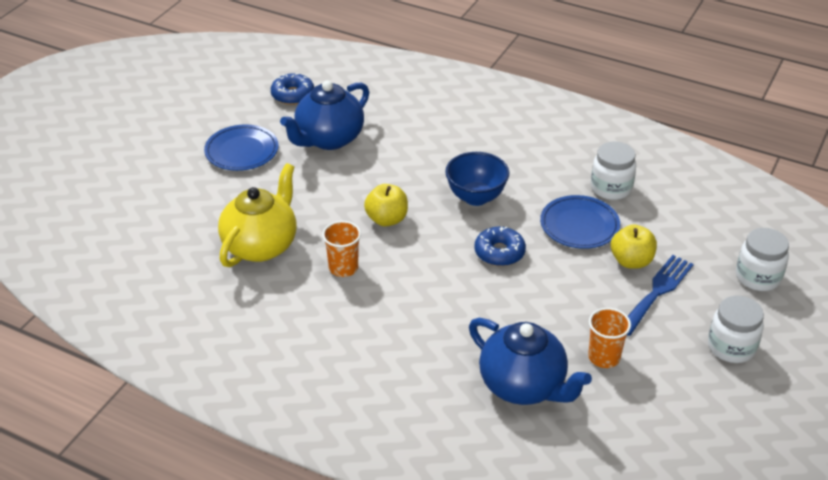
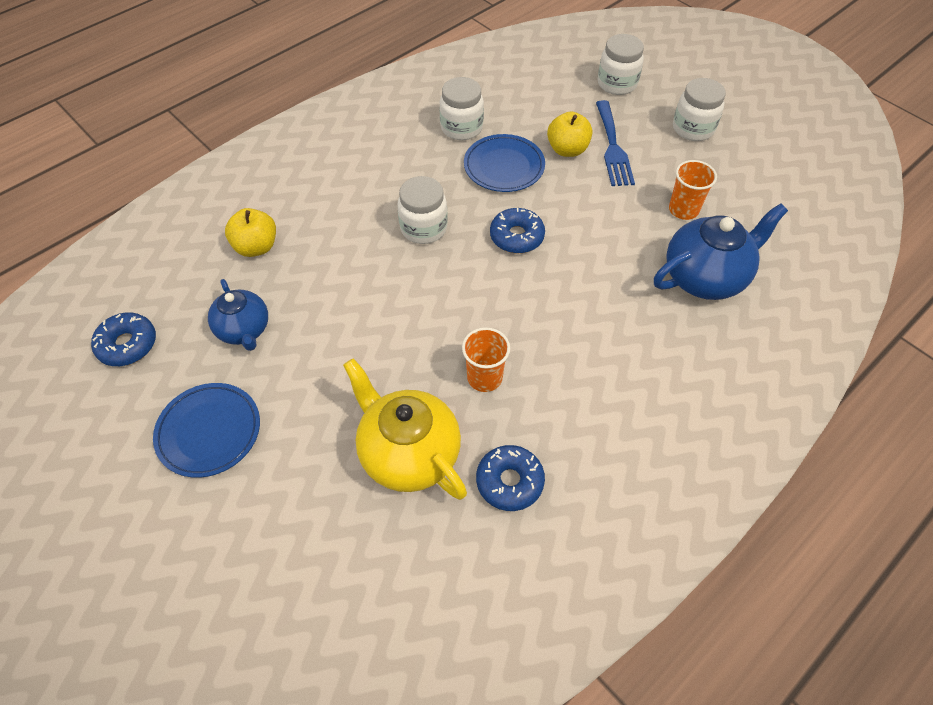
camera: 70 degrees left, 15 degrees up
(258, 302) = (509, 481): none -> blue donut
(328, 139) = (244, 330): blue teapot -> blue teapot, size x0.64
(387, 219) = (421, 314): yellow apple -> yellow apple (256, 247)
(476, 197) = (423, 228): blue bowl -> white jar
(657, 292) = (613, 147): blue fork -> blue fork turned 150 degrees counterclockwise

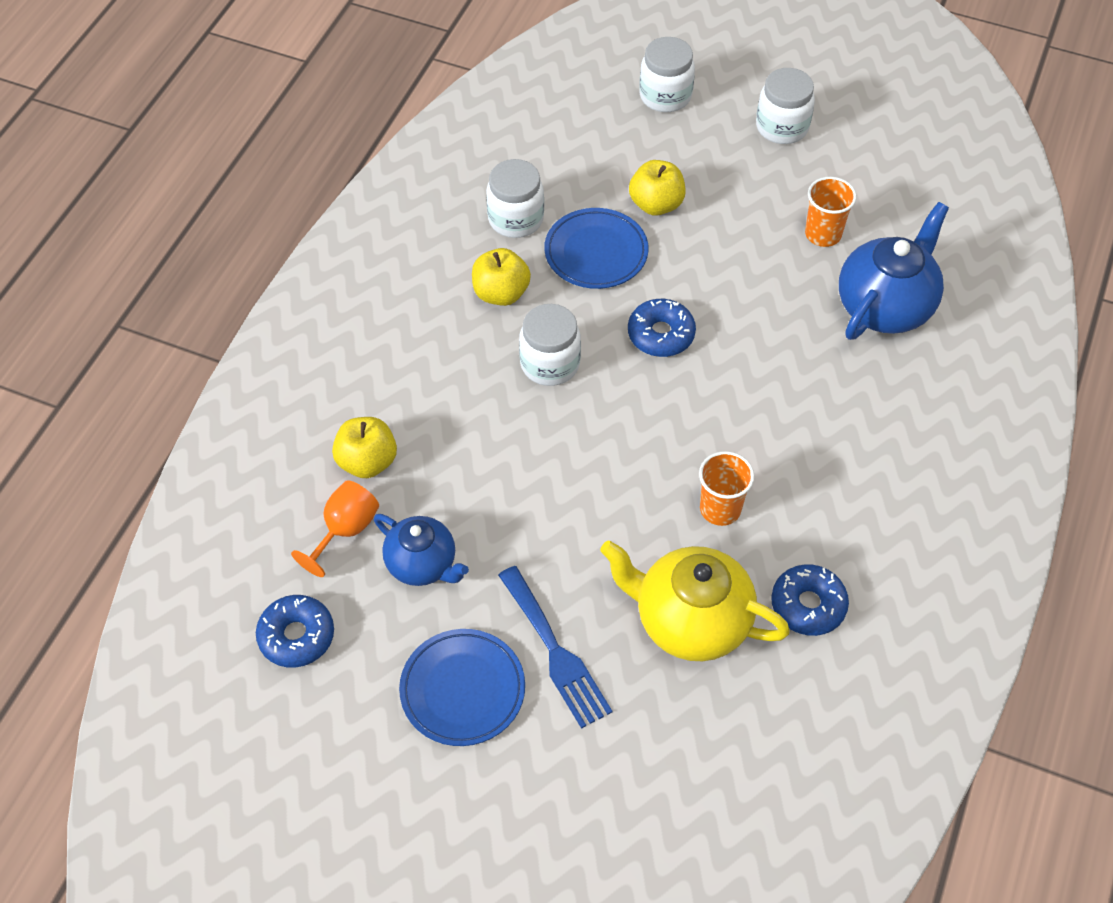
camera: 25 degrees left, 0 degrees up
(210, 286) = (345, 530): none -> orange goblet
(420, 171) = (501, 293): none -> yellow apple
(613, 147) = (706, 183): blue fork -> blue fork (555, 652)

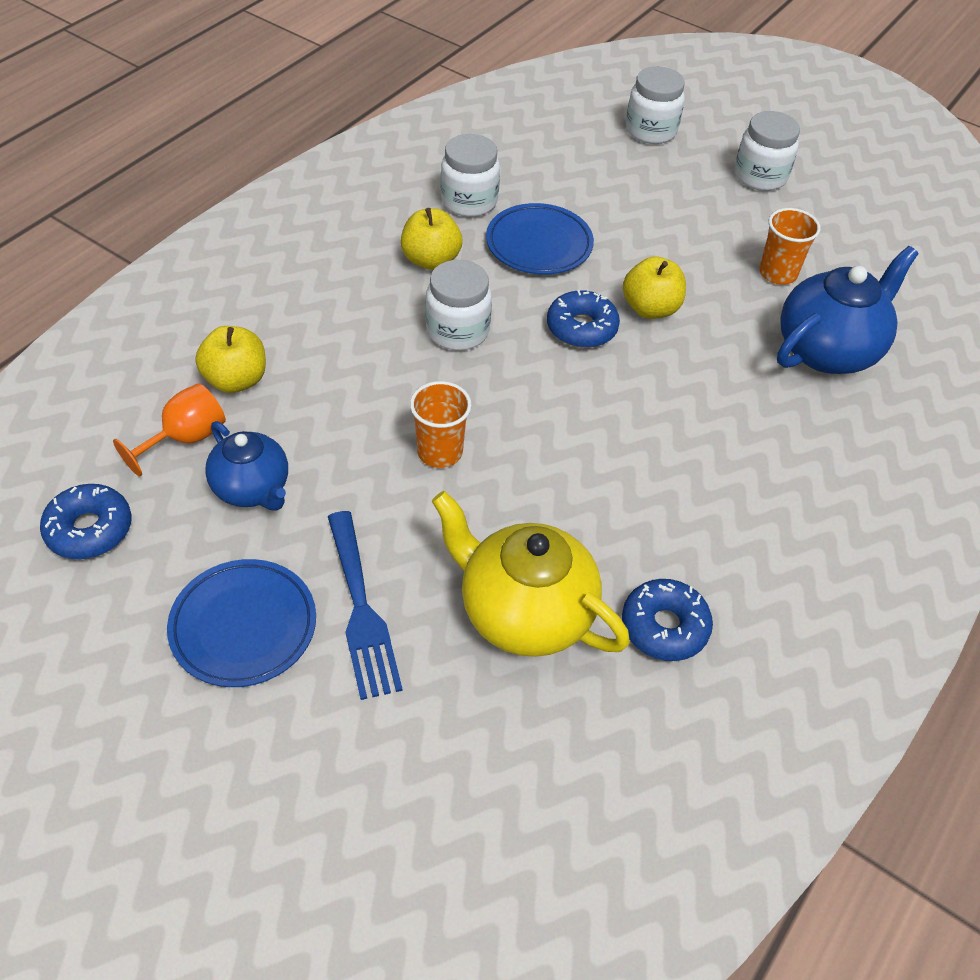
camera: 10 degrees right, 5 degrees down
(656, 204) = (613, 216): yellow apple -> yellow apple (650, 308)
(720, 509) = (593, 505): orange cup -> orange cup (440, 452)

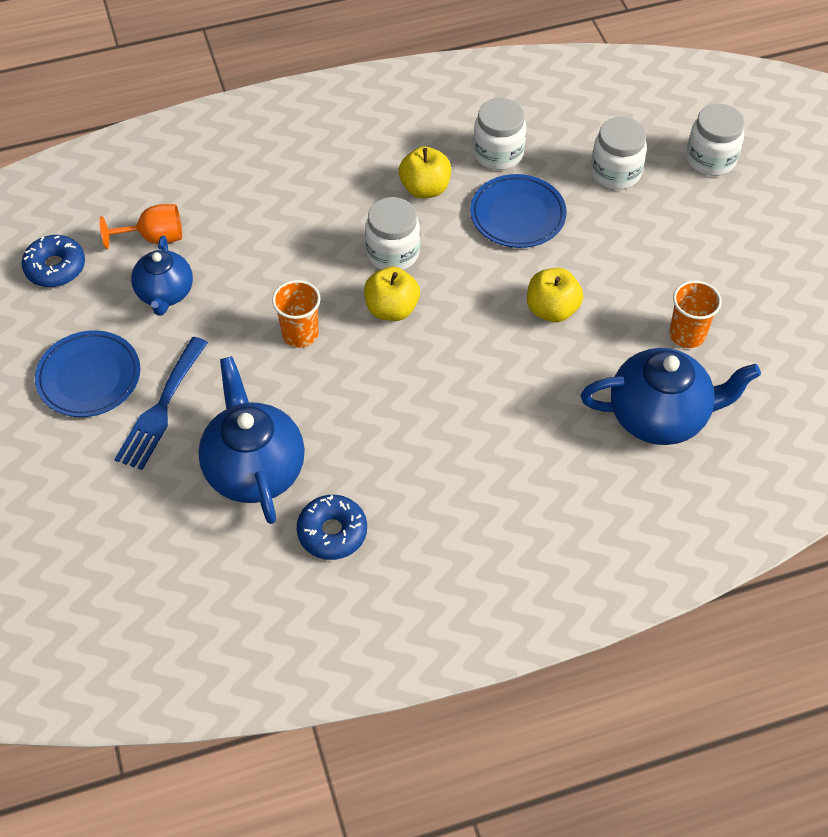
camera: 40 degrees right, 5 degrees up
(236, 380) = (217, 213): yellow apple -> yellow apple (391, 309)
(523, 612) = (254, 469): yellow teapot -> blue teapot
(581, 328) = (484, 297): blue donut -> none
(760, 176) = (764, 245): white jar -> white jar (615, 173)

